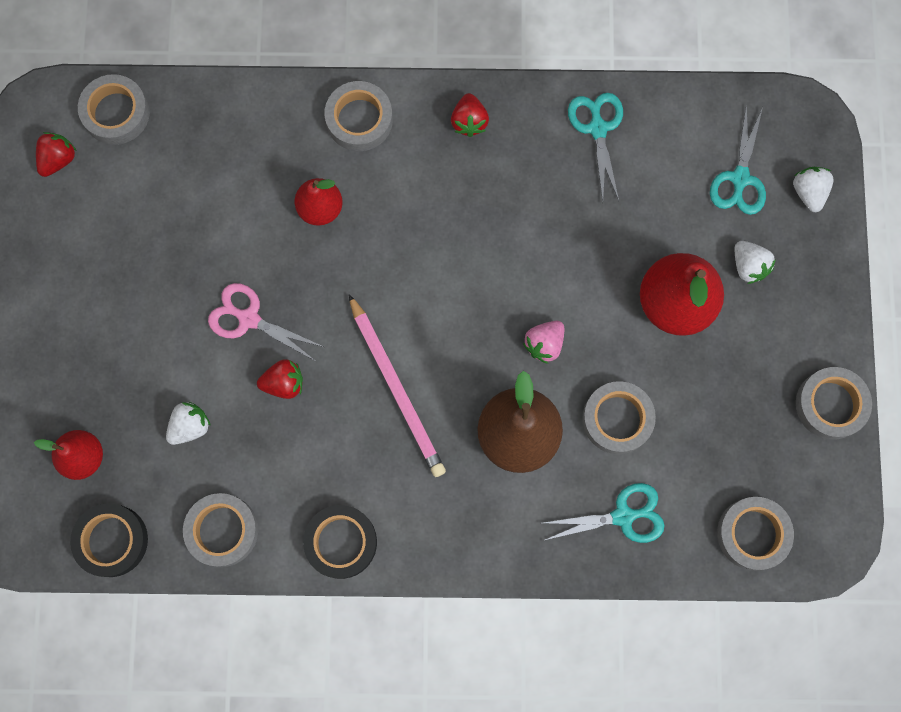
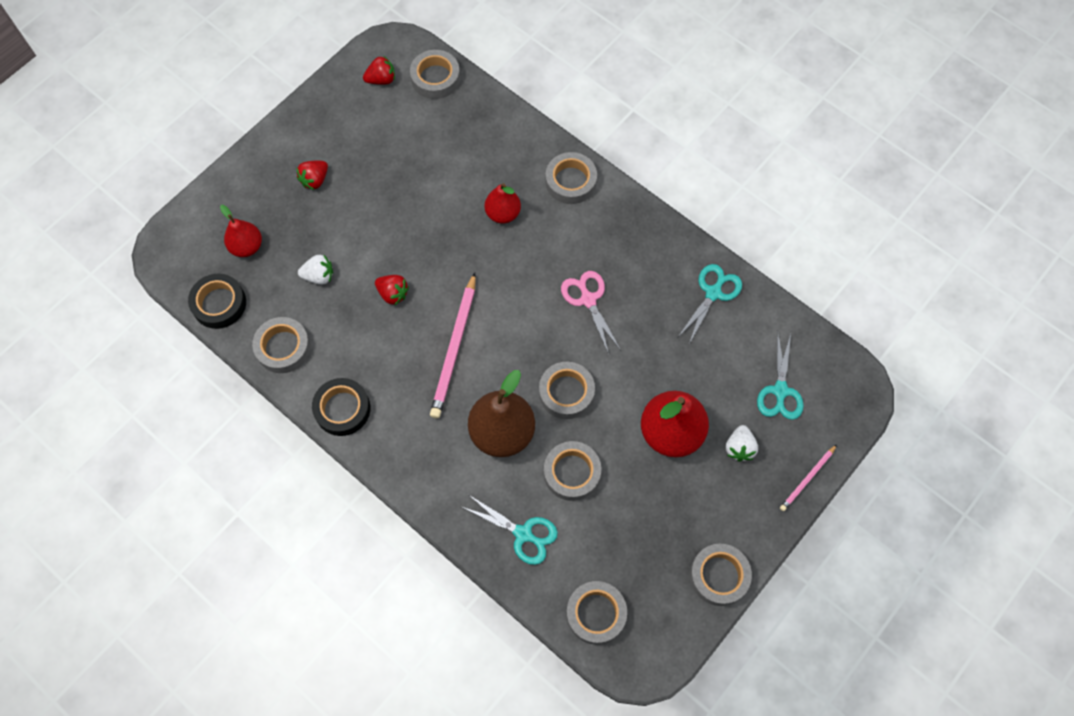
camera: 40 degrees right, 10 degrees down
(248, 319) = (406, 243): pink scissors -> pink scissors (588, 299)
(469, 121) = (636, 230): red strawberry -> red strawberry (315, 180)
(544, 344) = (566, 392): pink strawberry -> grey tape
(740, 179) = (780, 391): turquoise scissors -> turquoise scissors turned 45 degrees counterclockwise
(808, 192) = (820, 434): white strawberry -> none
(832, 245) = (807, 479): none -> pink pencil

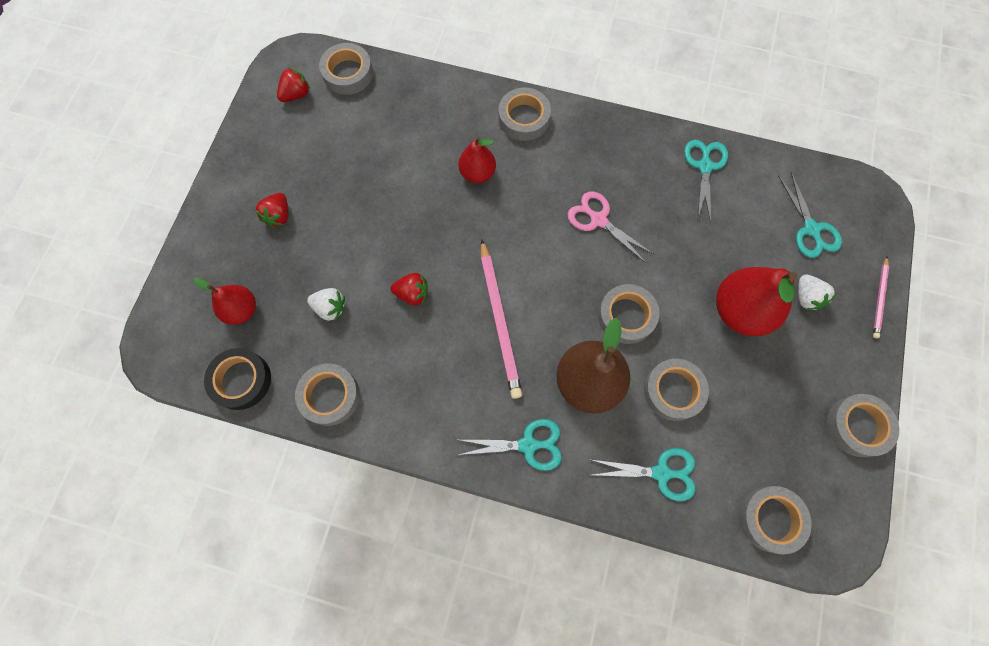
camera: 25 degrees left, 5 degrees up
(319, 276) = (330, 308): white strawberry -> white strawberry turned 45 degrees clockwise
(342, 409) = (421, 431): black tape -> none
(424, 460) = (528, 445): none -> turquoise scissors

